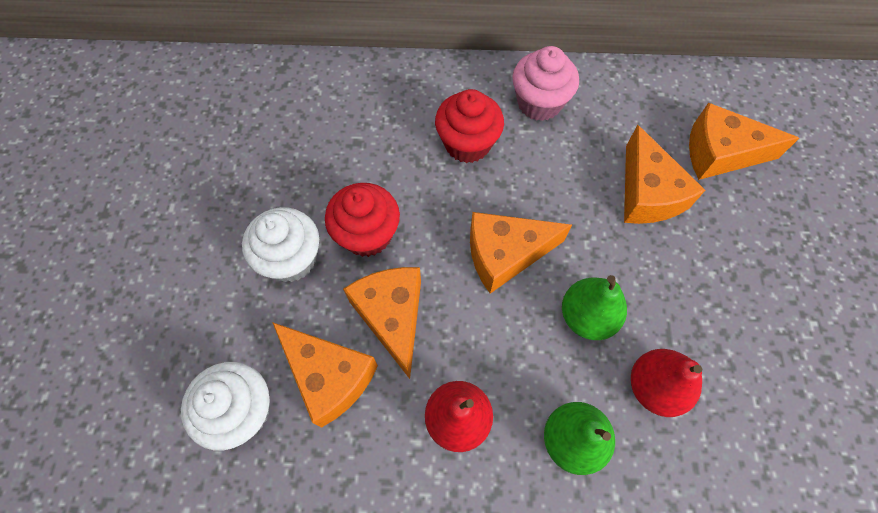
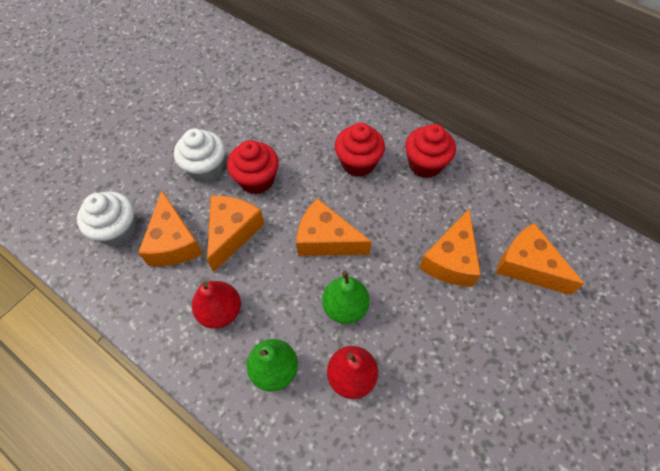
camera: 35 degrees right, 5 degrees down
(539, 103) = (425, 164): pink cupcake -> red cupcake

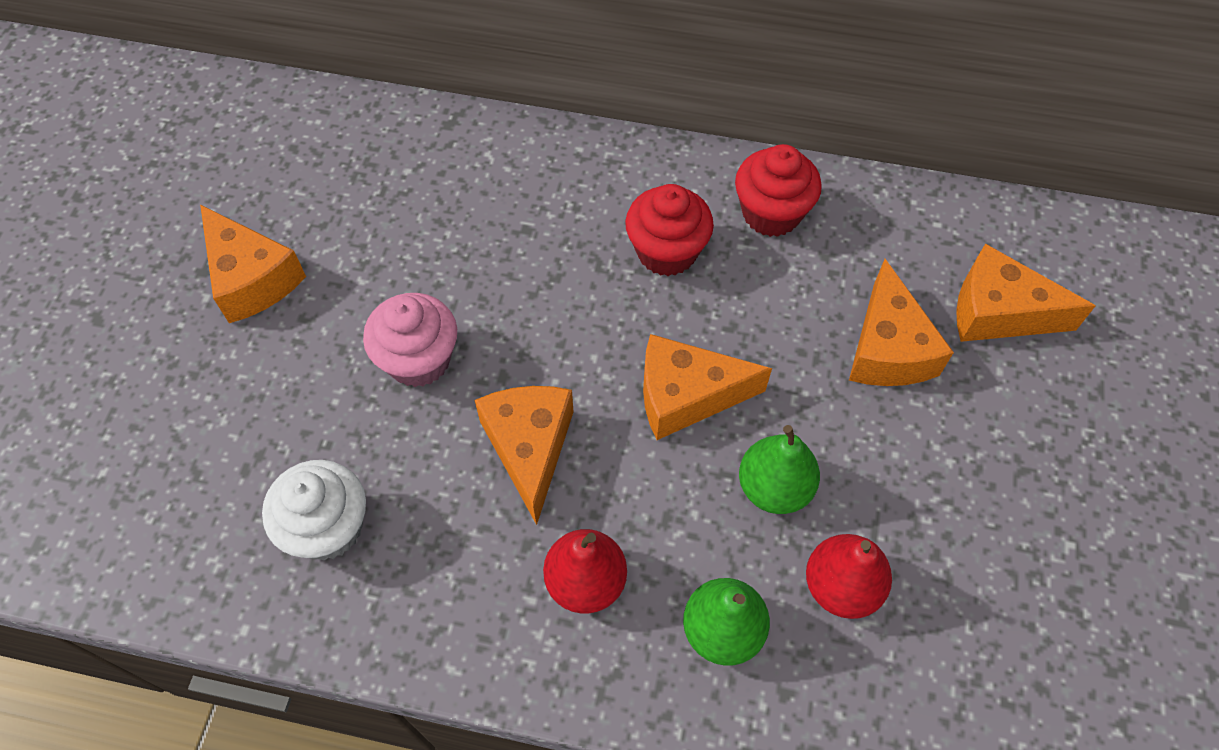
camera: 25 degrees left, 0 degrees up
(174, 242) = (439, 505): orange cheese -> orange cheese (252, 278)
(206, 168) = (419, 360): white cupcake -> pink cupcake
(256, 180) = (517, 345): red cupcake -> none

